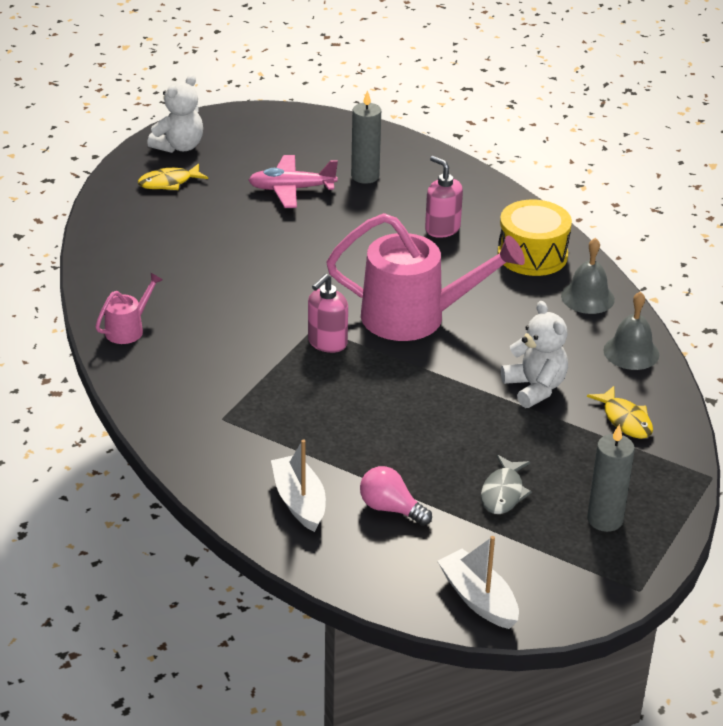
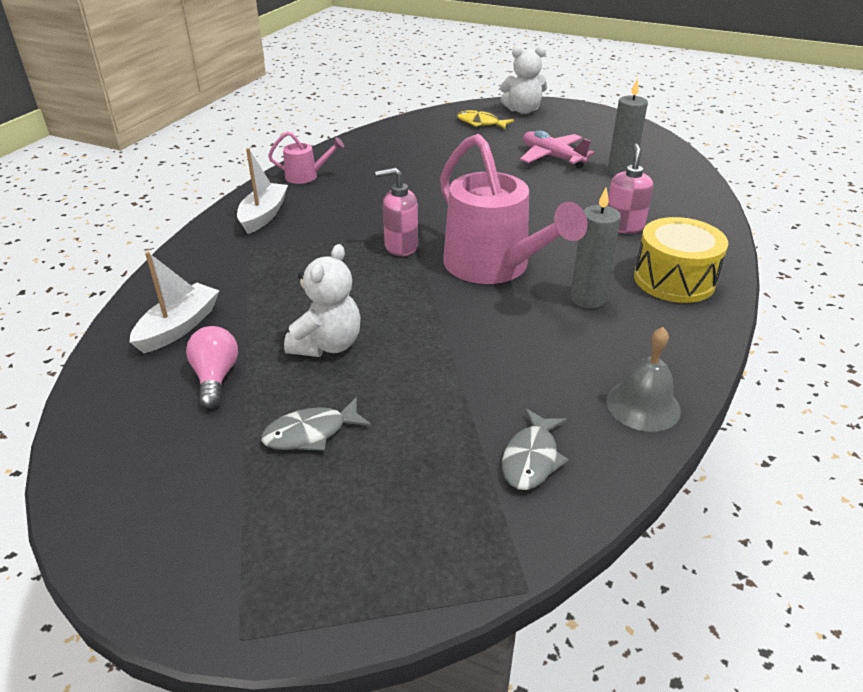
camera: 50 degrees right, 0 degrees up
(478, 599) = (119, 502): white boat -> white boat (263, 215)
(535, 388) = (495, 373): white teddy bear -> white teddy bear (327, 345)
(587, 297) = (674, 337): grey bell -> none
(605, 519) = (344, 533): grey candle -> grey candle (587, 299)
(625, 420) = (531, 458): yellow fish -> grey fish

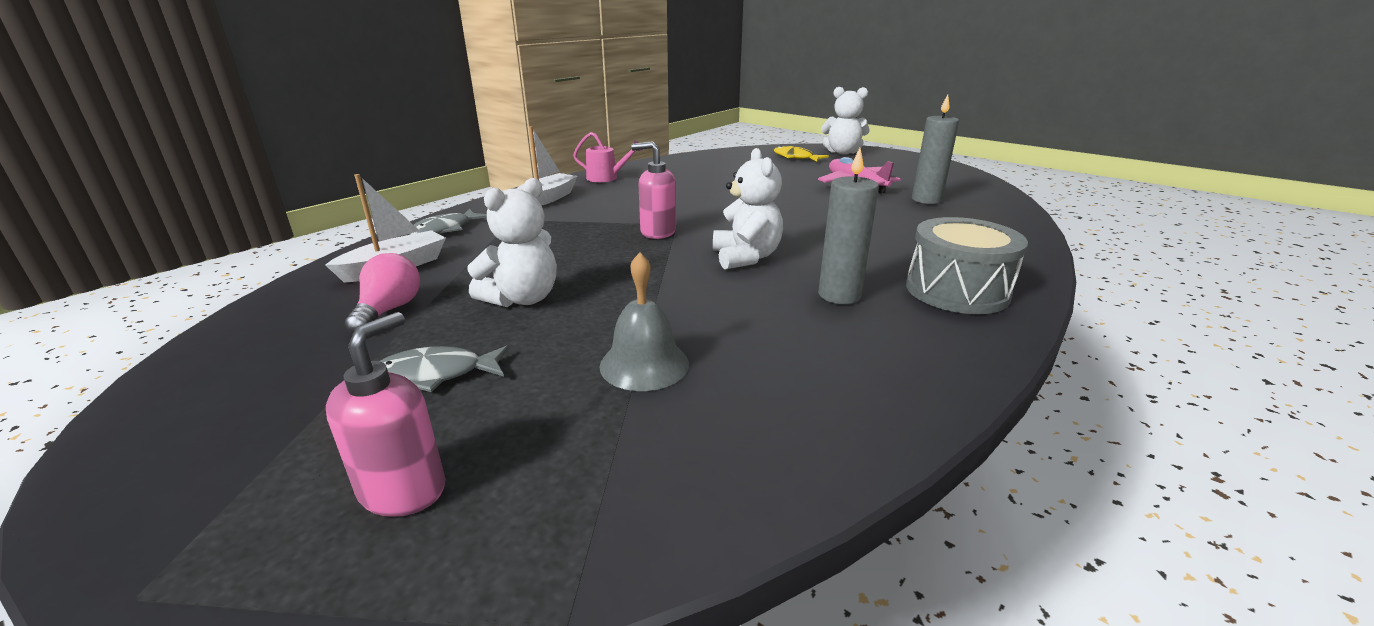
camera: 15 degrees right, 10 degrees down
(494, 267) = (746, 257): pink watering can -> white teddy bear
(531, 458) = (678, 447): grey fish -> grey fish (445, 230)
(624, 226) = (912, 240): pink soap dispenser -> pink soap dispenser (403, 489)
(643, 405) = (863, 411): grey bell -> grey bell (644, 364)
(674, 280) = (956, 291): yellow drum -> grey drum

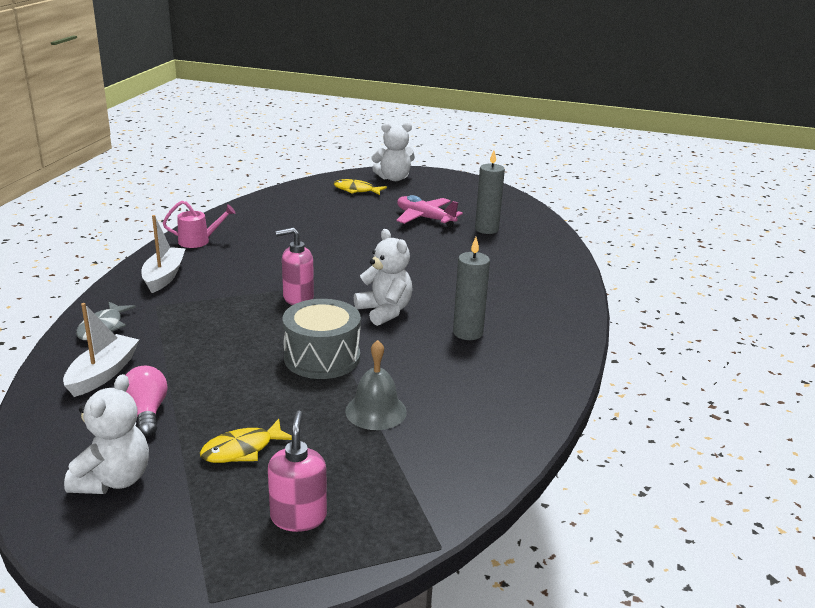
camera: 25 degrees left, 0 degrees up
(436, 374) = (242, 450): grey fish -> yellow fish
(522, 299) = (244, 381): white teddy bear -> white teddy bear (114, 480)
(956, 291) = (539, 314): grey drum -> grey drum (322, 357)

